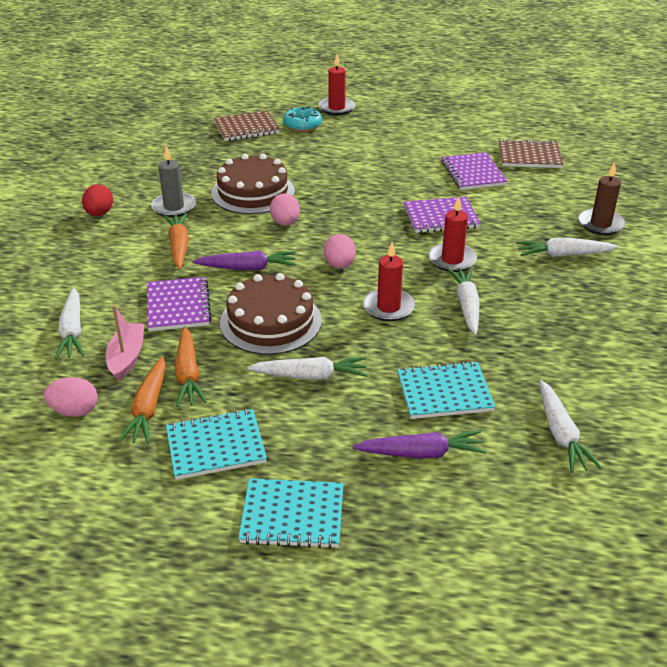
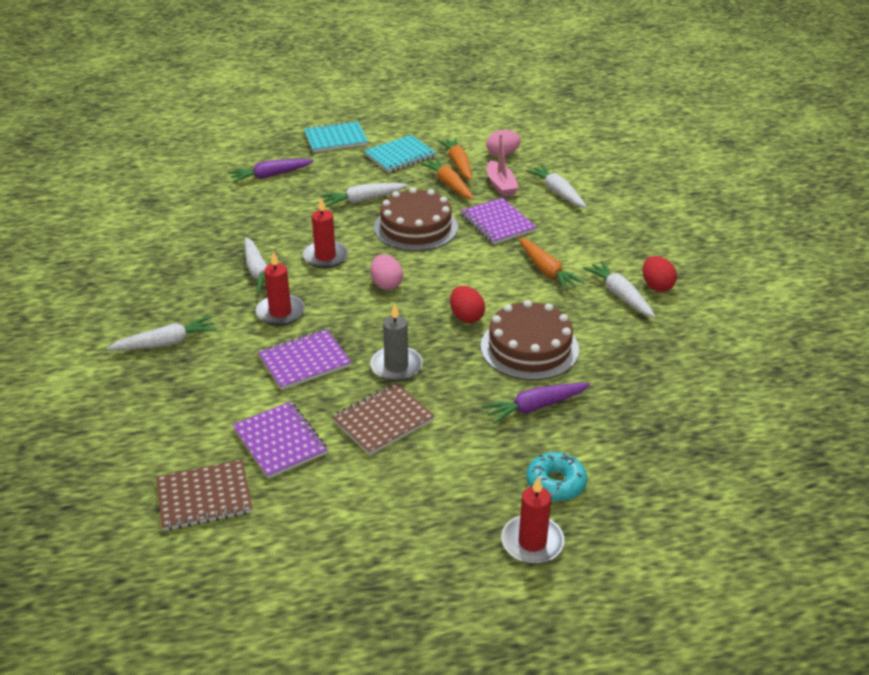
camera: 160 degrees right, 0 degrees up
(174, 207) = (593, 309): grey candle -> grey candle (396, 366)
(246, 128) = (627, 455): brown notebook -> brown notebook (383, 421)
(247, 268) = (467, 264): purple carrot -> purple carrot (535, 407)
(285, 223) = (466, 317): pink egg -> red egg
(444, 393) = (263, 208): turquoise notebook -> none
(560, 434) = (178, 201): white carrot -> white carrot (620, 295)
(600, 224) = (118, 393): brown candle -> none

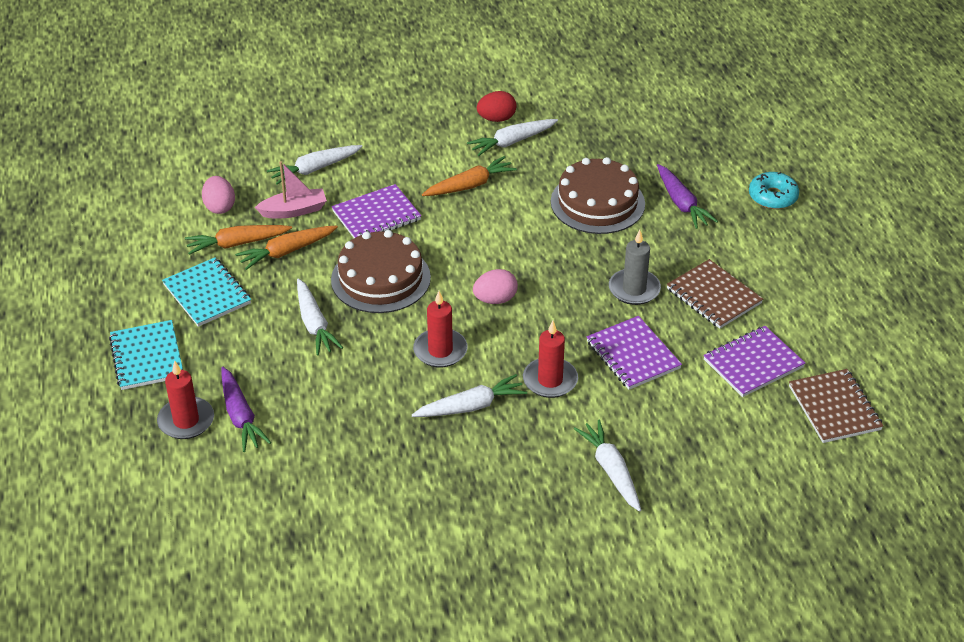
camera: 90 degrees left, 5 degrees up
(466, 317) = (551, 242): red egg -> none
(532, 542) = (838, 212): red candle -> red candle (186, 421)

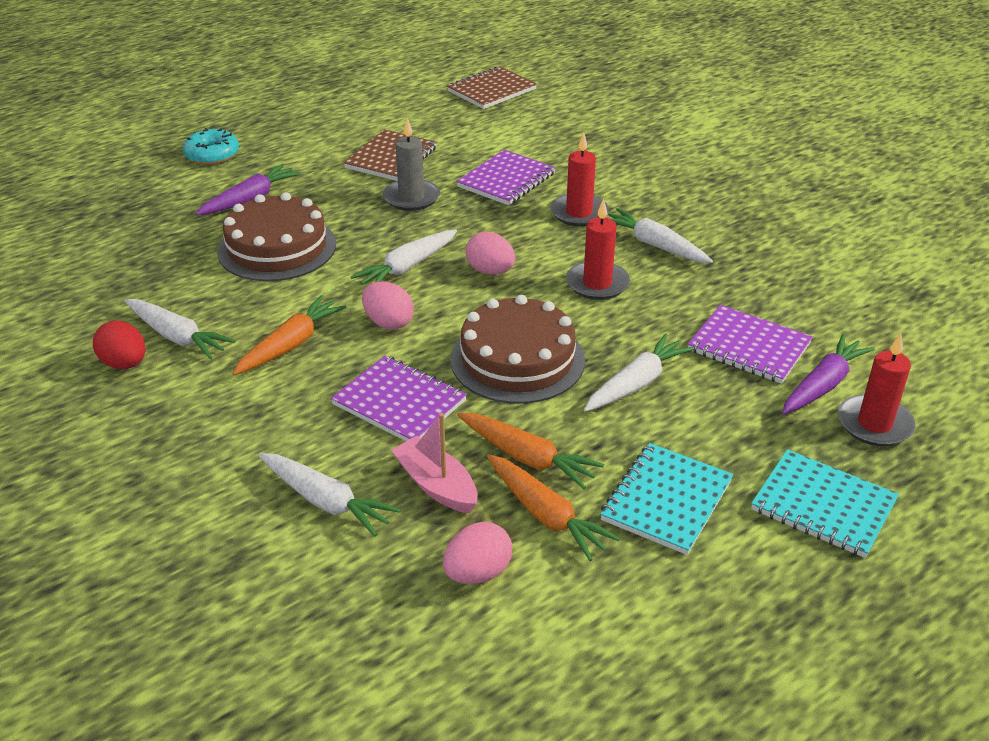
camera: 115 degrees left, 5 degrees down
(147, 357) = (823, 506): turquoise notebook -> turquoise notebook turned 75 degrees clockwise
(464, 232) = (388, 323): none -> pink egg
(470, 185) = (291, 345): orange carrot -> orange carrot turned 90 degrees clockwise
(611, 470) = (656, 162): white carrot -> white carrot (407, 267)
(753, 363) = (468, 127): purple notebook -> purple notebook (748, 347)

